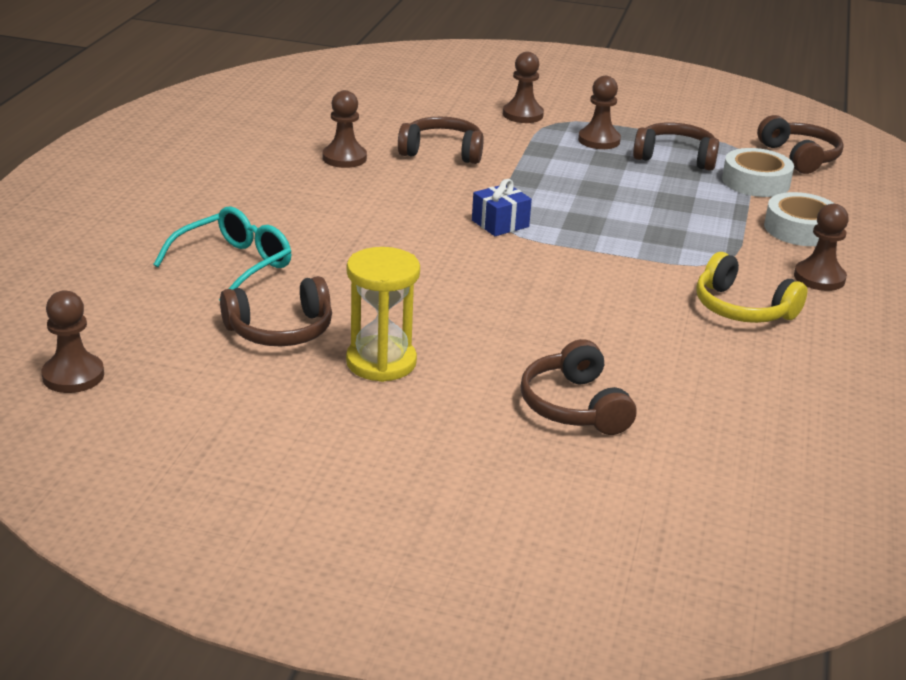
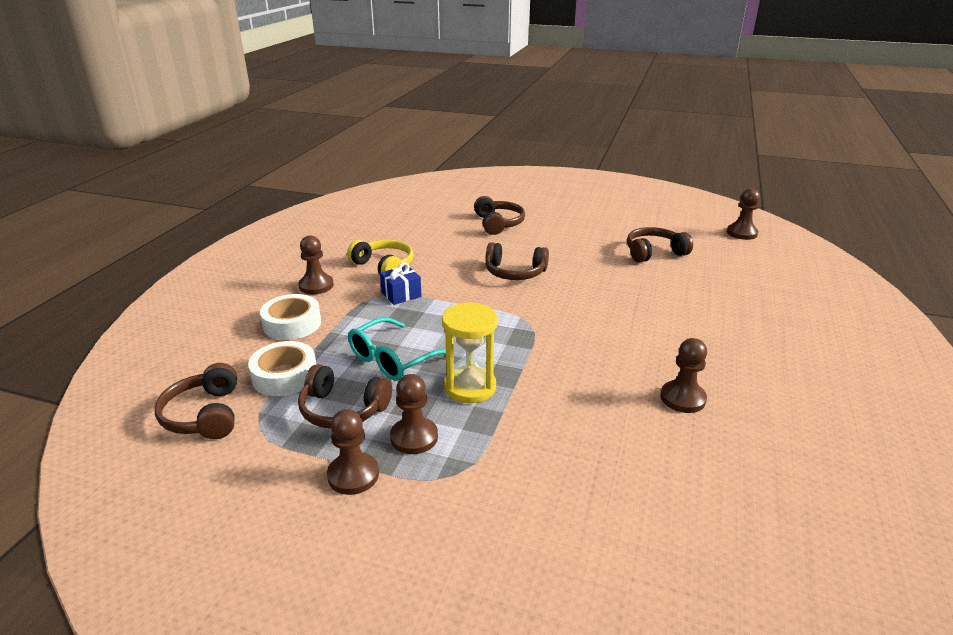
camera: 175 degrees left, 0 degrees up
(233, 265) = (707, 289): turquoise glasses -> turquoise glasses (393, 359)
(381, 362) = (594, 239): yellow hourglass -> yellow hourglass (470, 387)
(442, 152) = (587, 411): brown headphones -> brown headphones (514, 272)
(500, 223) = (530, 324): blue gift -> blue gift (401, 294)
(523, 115) = (495, 490): brown pawn -> brown pawn (353, 475)

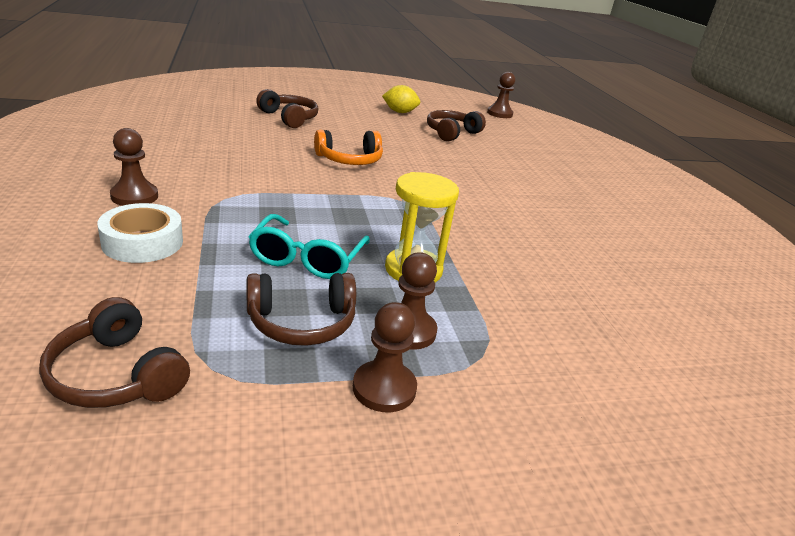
camera: 35 degrees left, 0 degrees up
(285, 376) = (190, 302): white tape -> none
(384, 266) = (203, 167): yellow headphones -> none
(401, 294) = (251, 193): blue gift -> none
(514, 272) = (349, 160): brown headphones -> orange headphones
(618, 224) = (399, 112): none -> yellow lemon
(682, 398) = (589, 243): brown pawn -> none

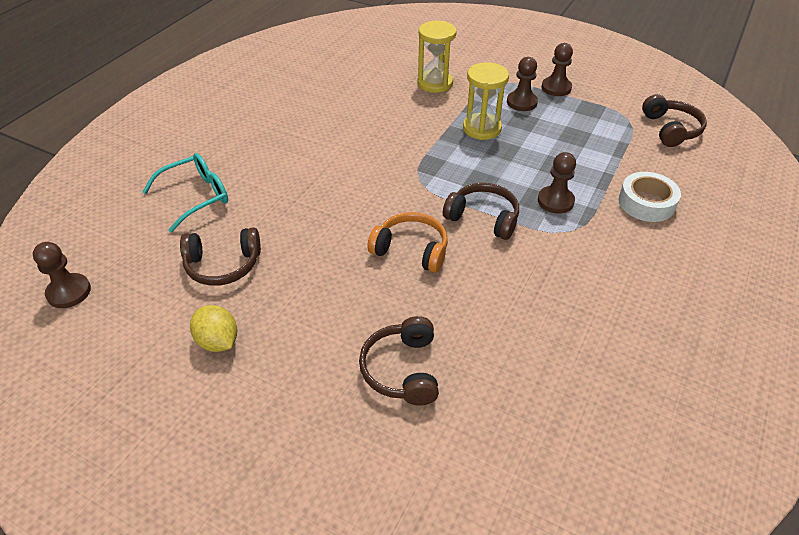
camera: 135 degrees left, 15 degrees up
(134, 196) = (645, 256): brown pawn -> brown pawn (555, 201)
(302, 322) = (573, 123): brown headphones -> brown headphones (483, 218)
(307, 258) = (542, 156): turquoise glasses -> turquoise glasses (195, 197)
(554, 316) = (435, 83): none -> yellow hourglass

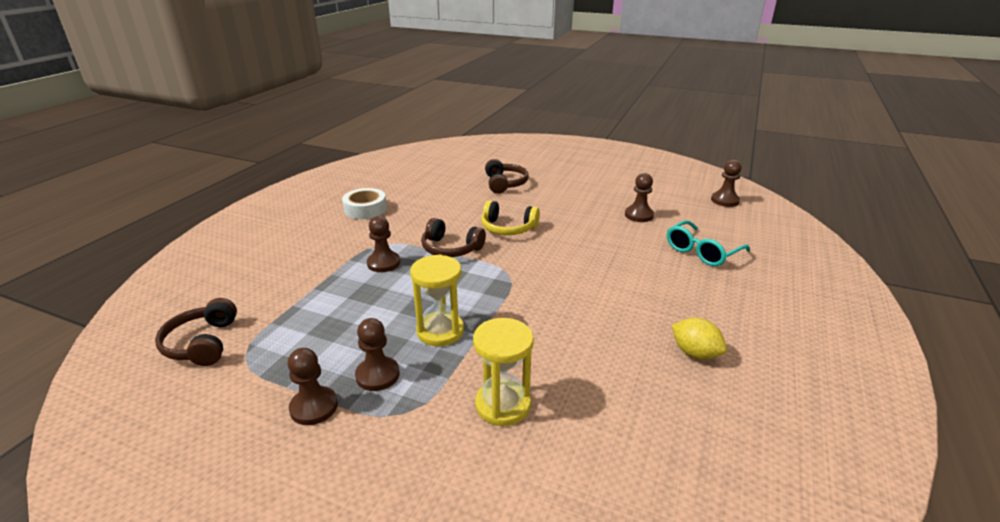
camera: 175 degrees right, 15 degrees down
(218, 341) = (612, 188): yellow lemon -> yellow lemon (695, 353)
(223, 265) = (639, 215): brown headphones -> brown pawn
(411, 249) = (508, 228): orange headphones -> yellow headphones
(646, 203) = (301, 265): white tape -> white tape (365, 209)

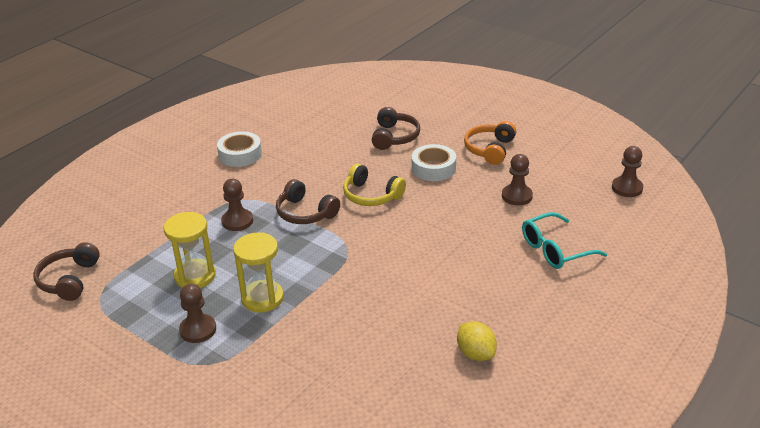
camera: 15 degrees right, 5 degrees up
(314, 407) = (142, 348): brown pawn -> none
(503, 405) = (287, 371): yellow hourglass -> yellow hourglass (195, 276)
(553, 202) = (433, 168): none -> white tape
(592, 185) = (489, 149): none -> orange headphones

